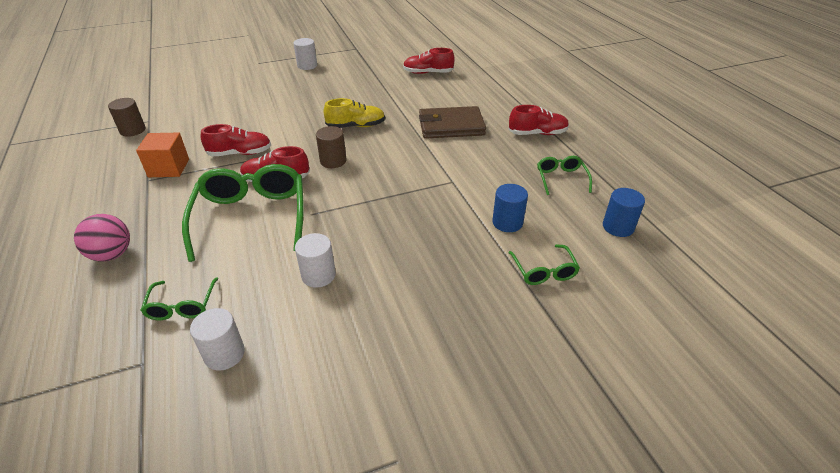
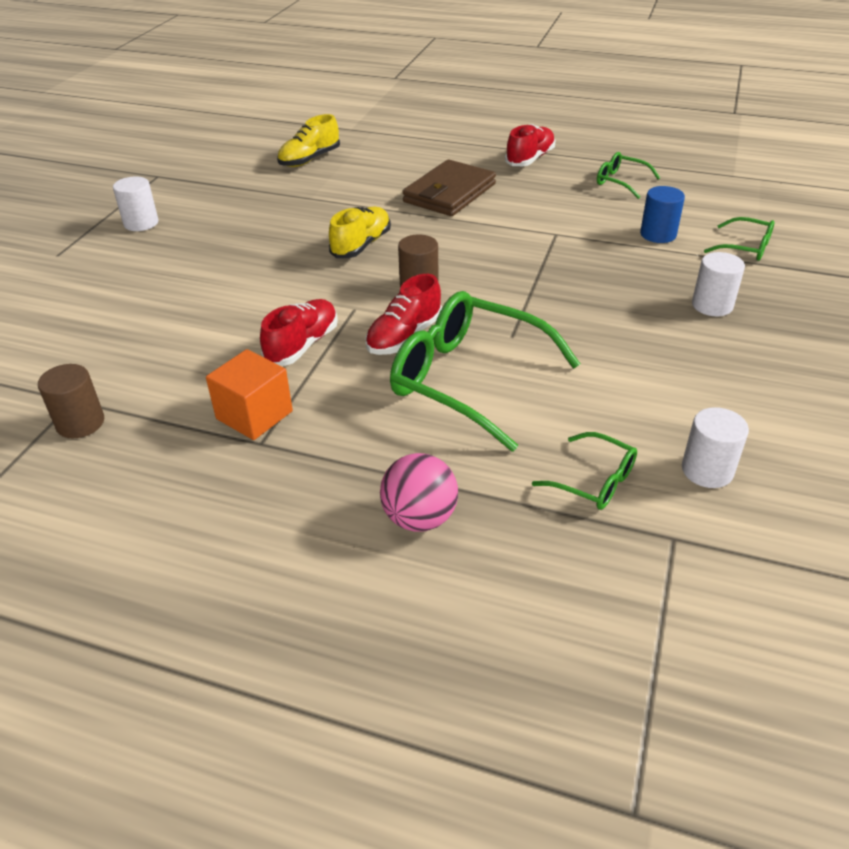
camera: 50 degrees left, 0 degrees up
(318, 275) = (631, 368): white cylinder -> white cylinder (712, 305)
(428, 73) = (309, 159): red shoe -> yellow shoe
(618, 227) = (720, 190): blue cylinder -> none

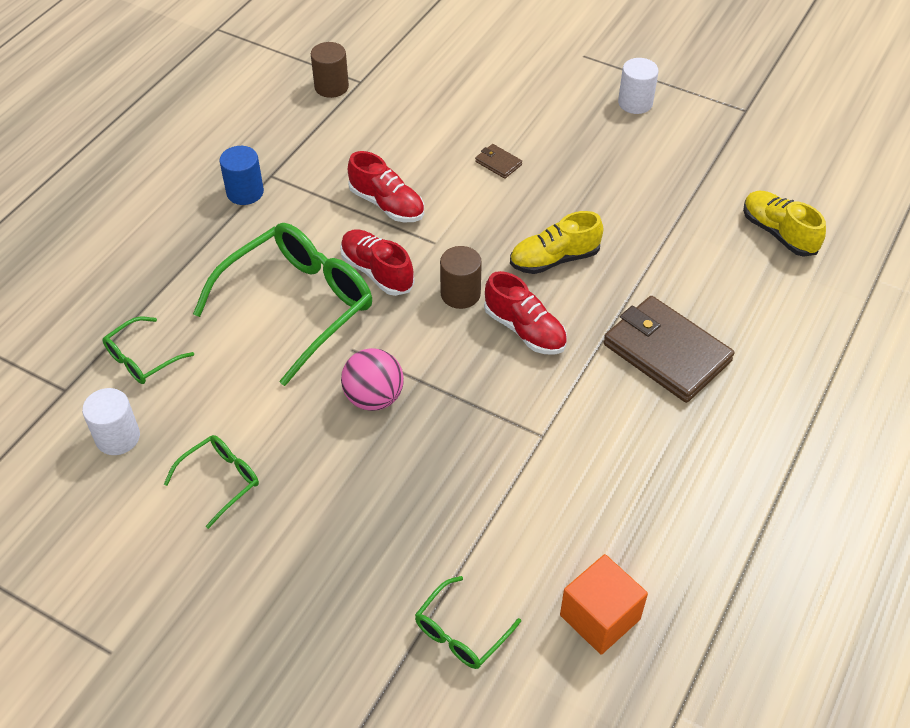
camera: 100 degrees right, 10 degrees up
(231, 286) = (498, 163): none -> brown wallet
(254, 415) = (304, 173): orange cube -> orange cube (600, 617)
(361, 245) = (554, 259): yellow shoe -> yellow shoe turned 120 degrees clockwise
(419, 518) = (155, 251): pink ball -> pink ball (374, 398)
(530, 159) = (762, 460): red shoe -> red shoe (525, 330)
(620, 182) = (674, 550): green glasses -> green glasses (220, 480)
(658, 234) = (517, 543): blue cylinder -> blue cylinder (245, 192)
(712, 305) = (347, 540): white cylinder -> none

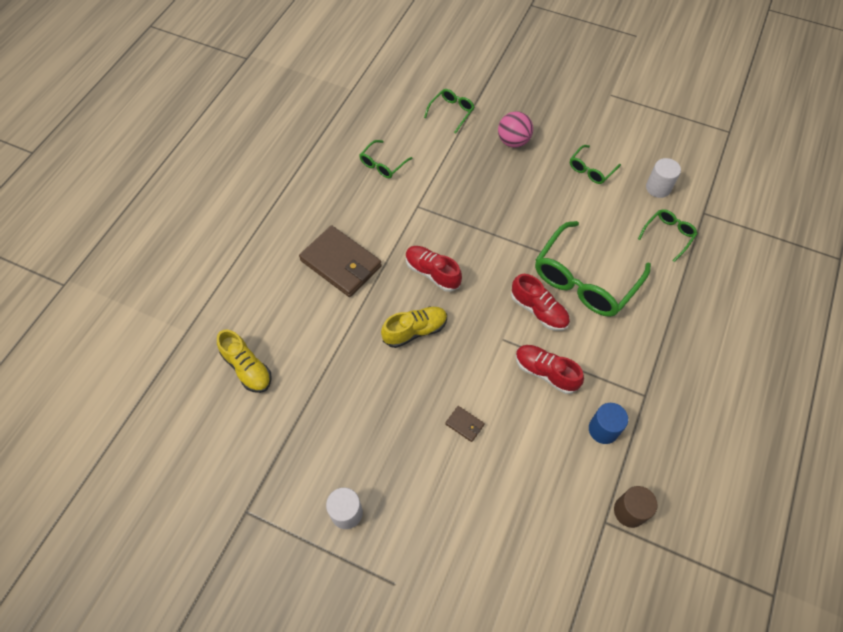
camera: 175 degrees right, 10 degrees up
(245, 192) = (658, 376): blue cylinder -> blue cylinder (603, 429)
(374, 398) = (519, 221): pink ball -> pink ball (513, 141)
(460, 294) = (478, 297): brown cylinder -> none
(600, 617) = (386, 122): orange cube -> none
(604, 520) = (382, 164): none -> green glasses

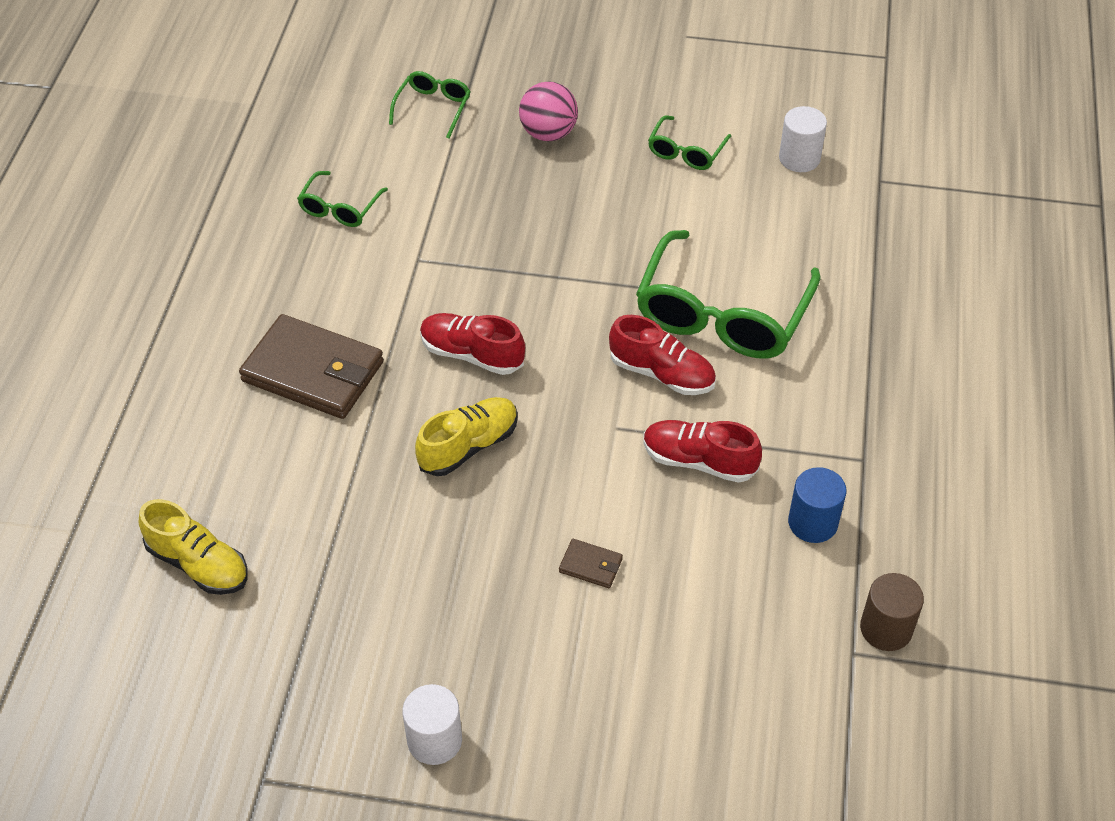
camera: 15 degrees left, 10 degrees down
(668, 235) = (834, 223): green glasses -> none

